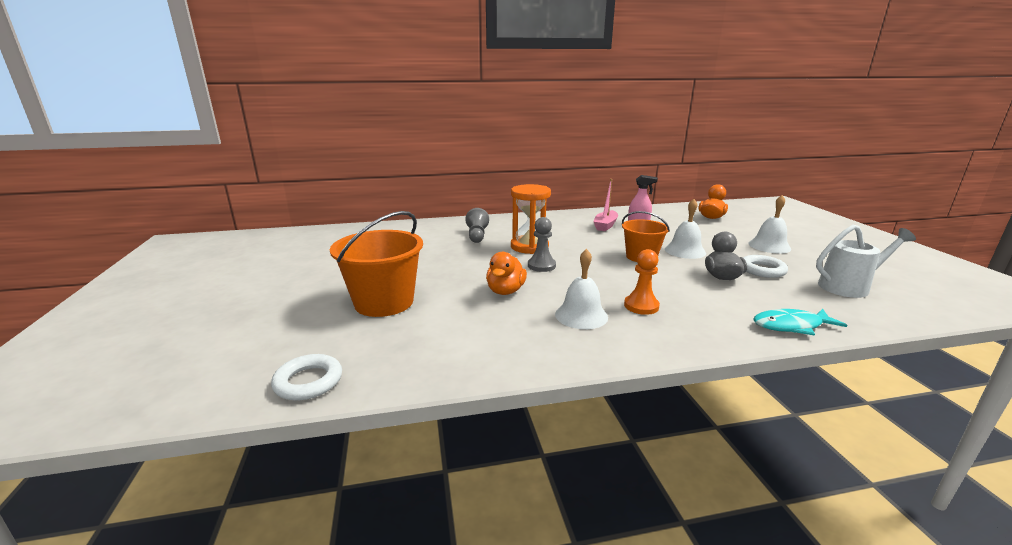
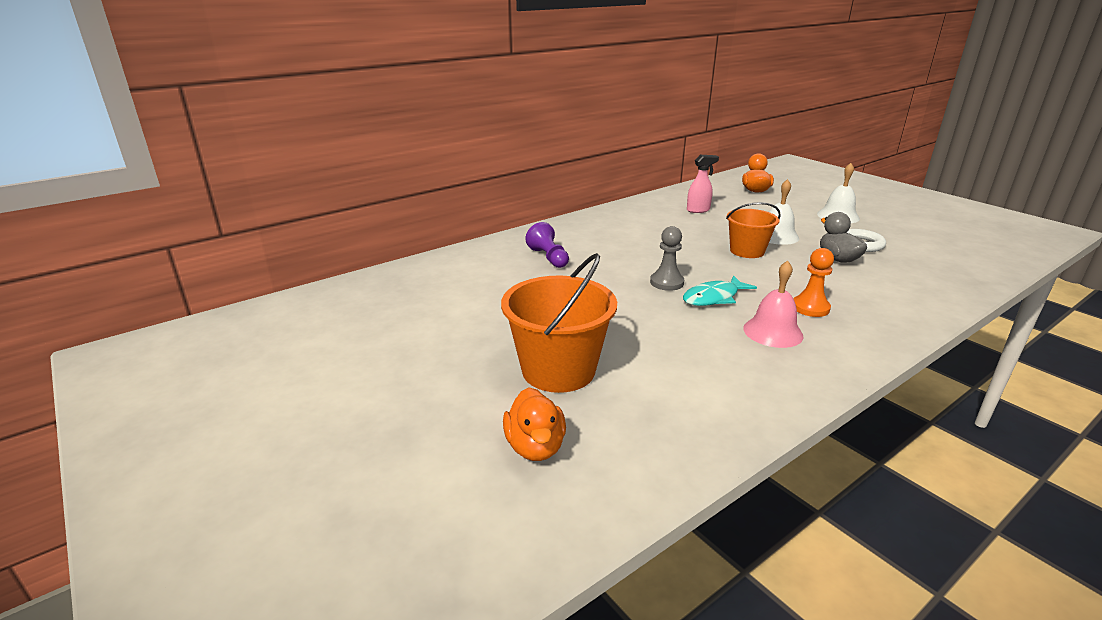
camera: 25 degrees left, 5 degrees up
(308, 382) = (608, 490): white ring -> none
(477, 235) = (548, 257): grey pawn -> purple pawn
(505, 291) = (669, 322): orange duck -> orange duck (535, 447)
(529, 247) = (625, 261): orange hourglass -> none
(581, 315) = (773, 332): white bell -> pink bell
(605, 225) = (669, 218): pink boat -> none
(791, 326) = (940, 298): turquoise fish -> turquoise fish (713, 298)
(849, 287) = (938, 248): white watering can -> none

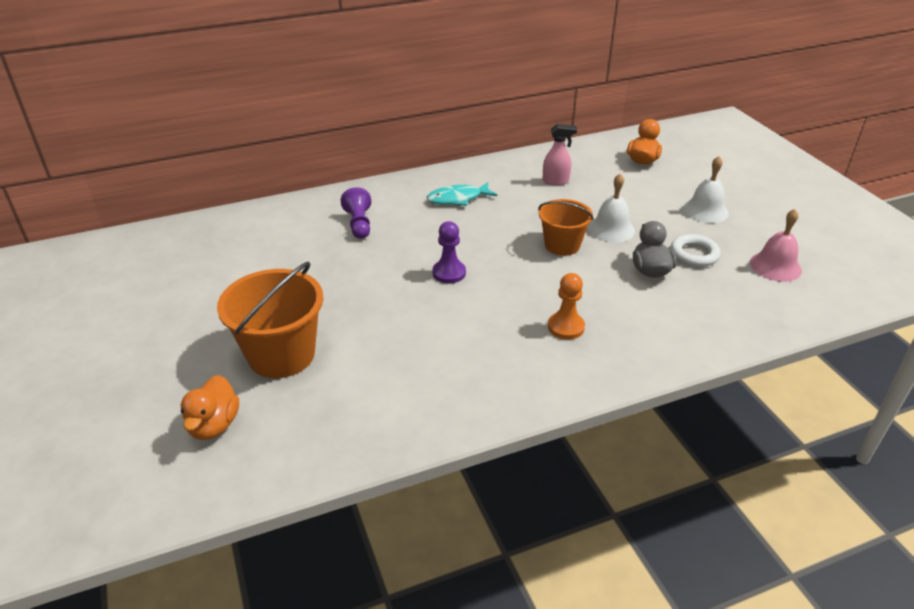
camera: 15 degrees right, 10 degrees up
(666, 282) = (449, 273): grey pawn -> purple pawn
(713, 298) = (480, 299): turquoise fish -> turquoise fish (458, 199)
(773, 332) = (504, 349): pink bell -> pink bell (775, 266)

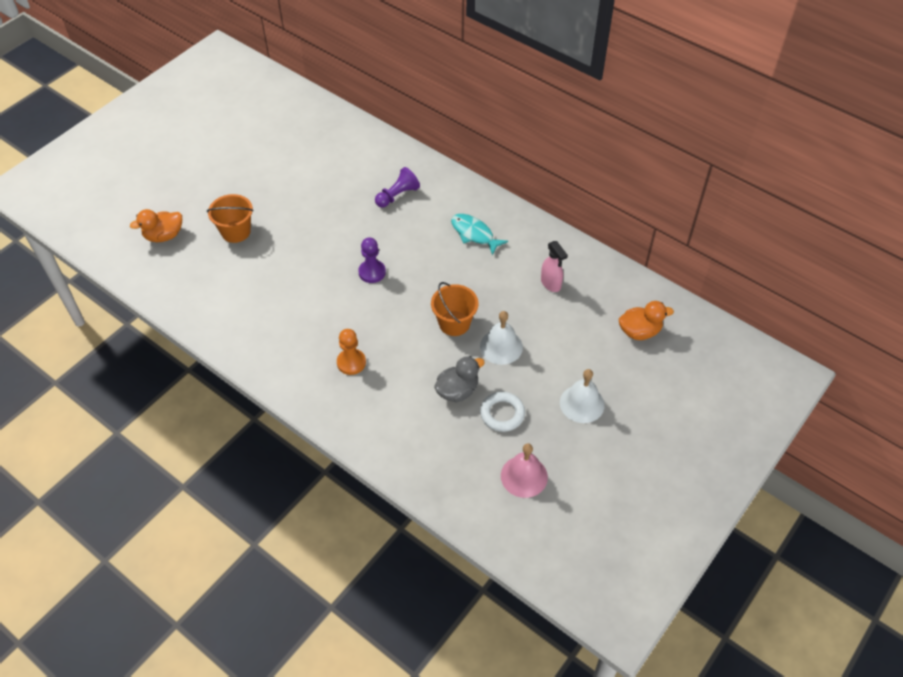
camera: 60 degrees right, 15 degrees up
(281, 355) = (236, 231): orange bucket -> orange bucket, size x0.64

